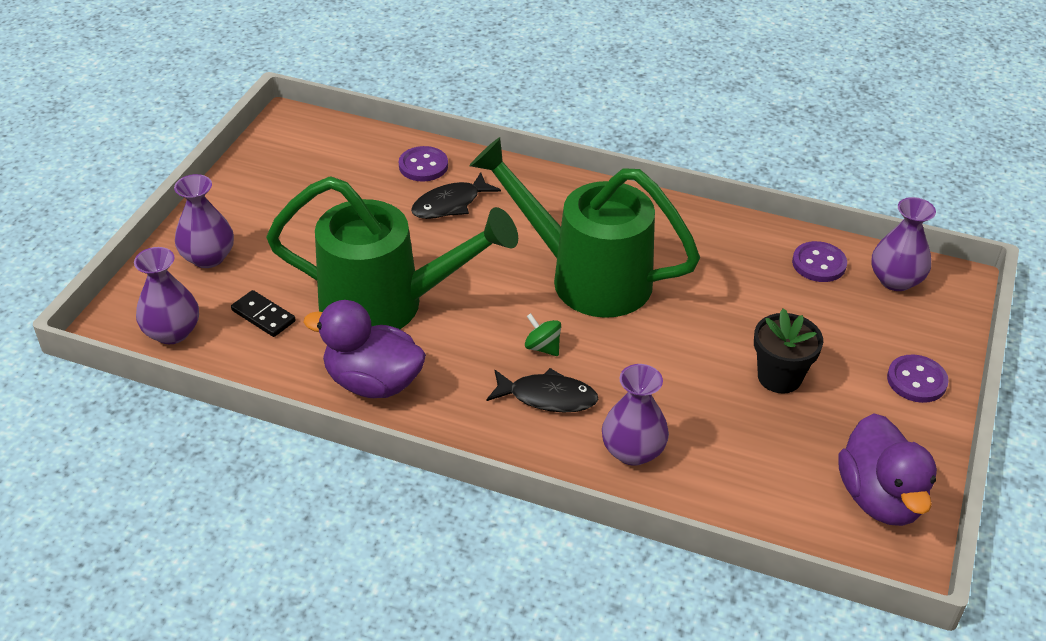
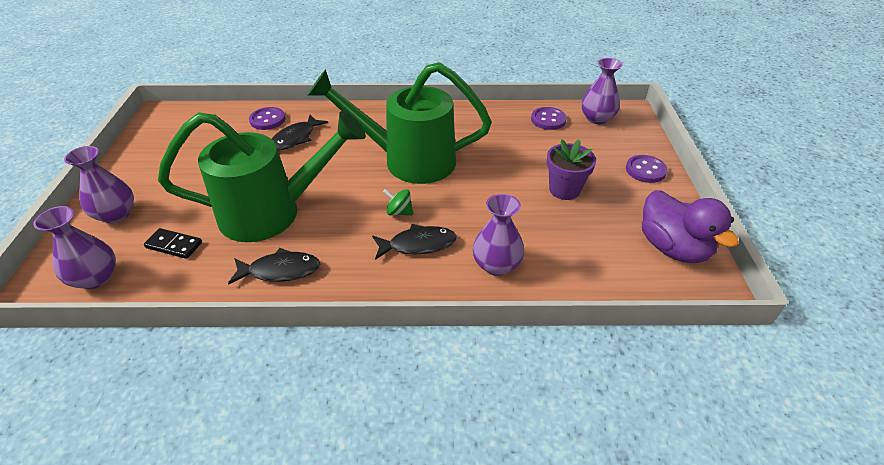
camera: 20 degrees left, 0 degrees up
(373, 382) = (280, 270): purple duck -> black fish
(779, 377) = (564, 190): black flower pot -> purple flower pot

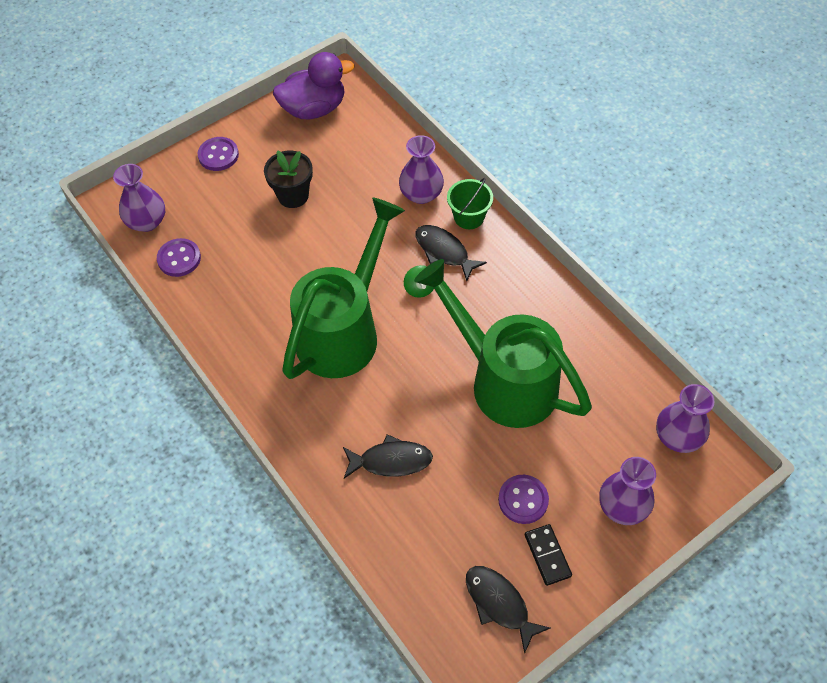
camera: 125 degrees left, 15 degrees up
(174, 245) = (601, 417): black domino -> black domino (547, 555)
(267, 120) = (382, 523): purple button -> purple button (523, 500)
(280, 270) = (550, 318): black fish -> black fish (499, 604)
(408, 160) = (344, 330): green watering can -> green watering can turned 120 degrees counterclockwise
(438, 282) = (469, 217): none -> green bucket
(564, 190) = (293, 195): purple flower pot -> black flower pot
(672, 248) = (314, 109): purple duck -> purple duck turned 45 degrees clockwise

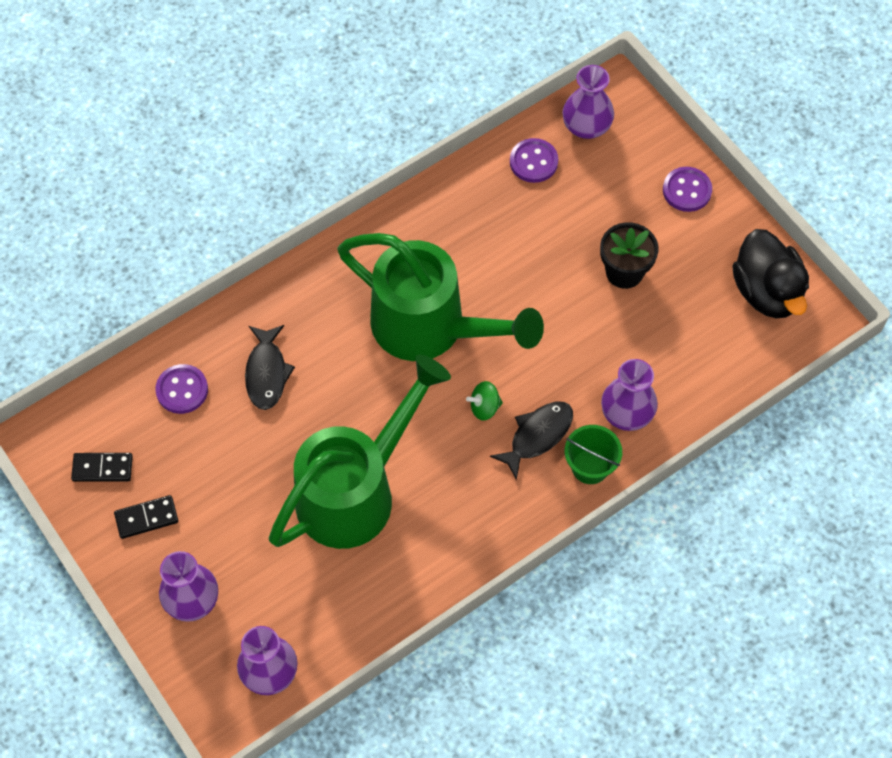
camera: 90 degrees right, 5 degrees up
(314, 109) = (767, 292): purple duck -> black duck
(499, 604) = (102, 468): black fish -> black domino
(523, 500) = (210, 499): purple button -> purple button (182, 390)

